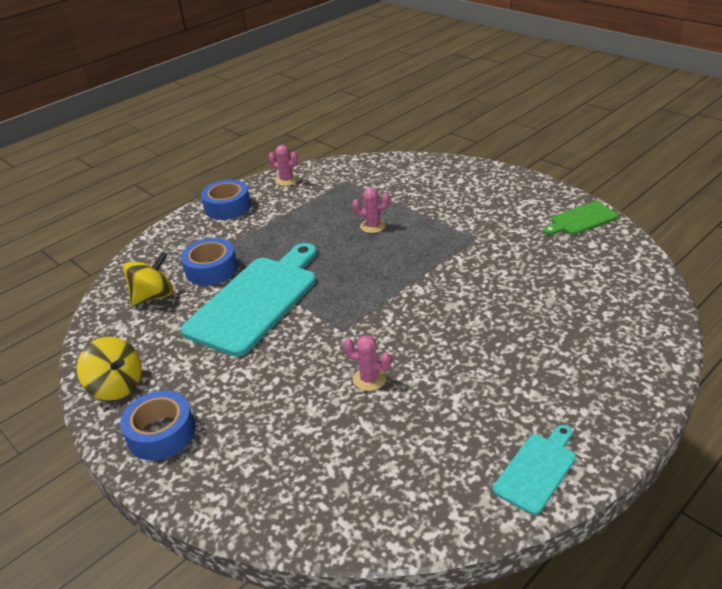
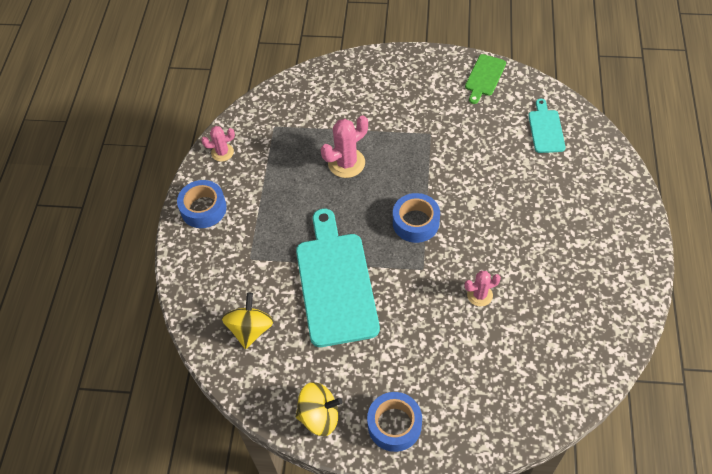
camera: 40 degrees left, 20 degrees up
(211, 269) = (266, 277): blue tape -> blue tape (415, 222)
(373, 226) = (346, 163): pink cactus -> pink cactus, size x1.62
(537, 470) = (625, 292): turquoise cutting board -> turquoise cutting board (545, 129)

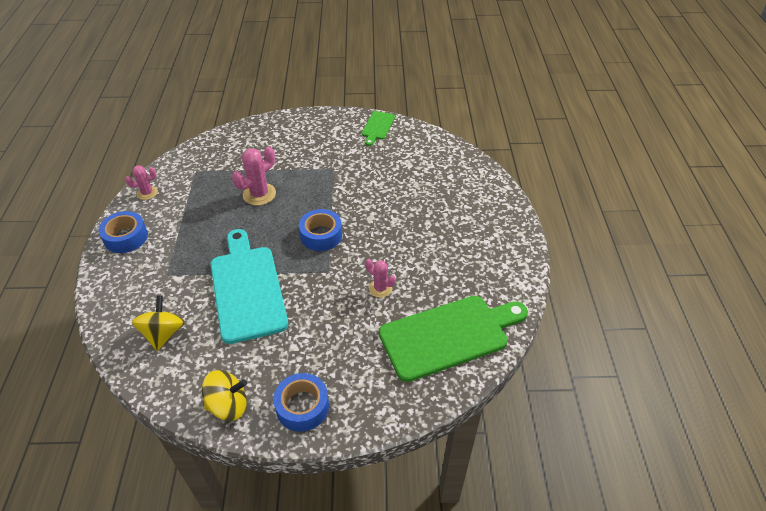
camera: 10 degrees left, 10 degrees down
(479, 295) = (380, 288): pink cactus -> pink cactus turned 60 degrees clockwise
(545, 129) = (431, 160): turquoise cutting board -> none
(551, 358) = (448, 335): none -> green cutting board

